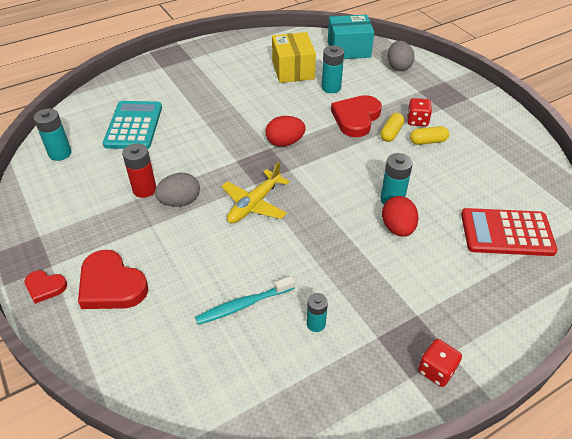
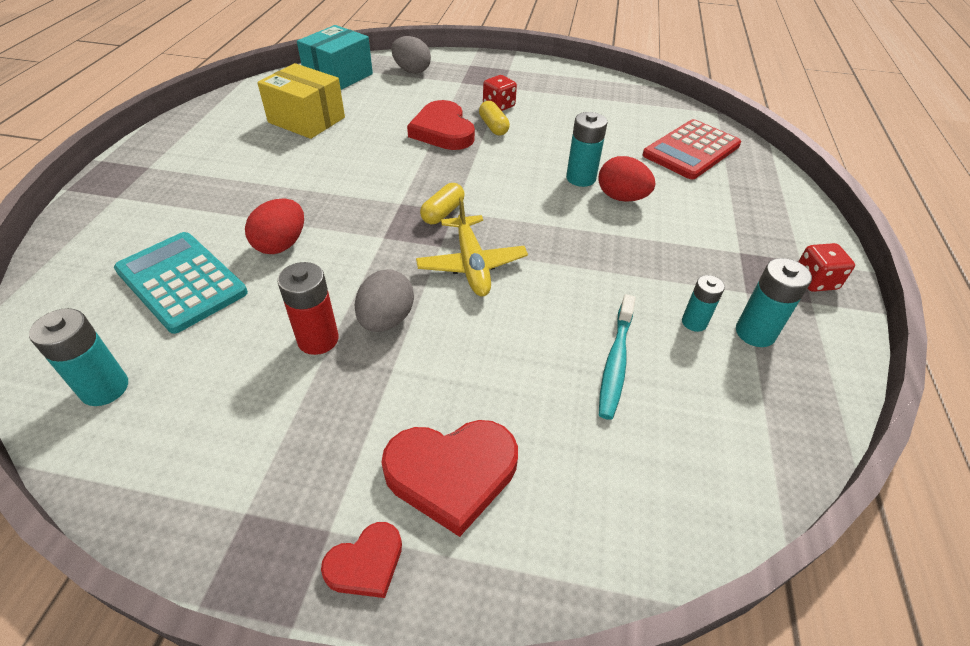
camera: 50 degrees left, 0 degrees up
(285, 142) = (408, 189): red egg -> red egg (281, 244)
(331, 88) = (375, 117): turquoise battery -> turquoise battery (755, 333)
(428, 141) = (533, 117): yellow capsule -> yellow capsule (443, 213)

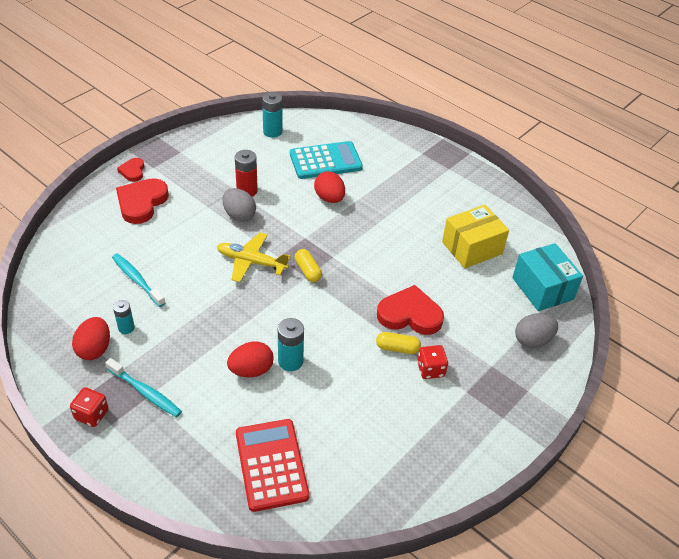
camera: 120 degrees right, 0 degrees up
(739, 256) = (145, 392): none -> turquoise toothbrush
(755, 333) = (94, 349): turquoise battery -> red egg

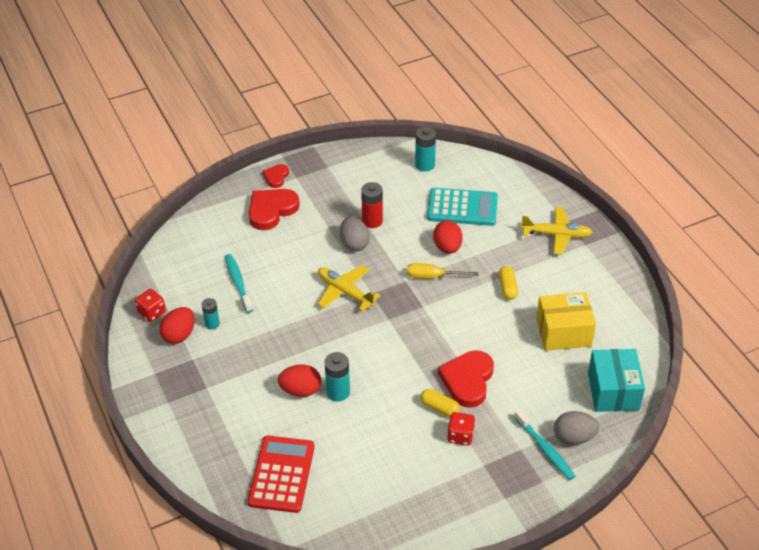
camera: 25 degrees right, 0 degrees up
(92, 415) = (156, 390): red dice -> red dice (152, 312)
(145, 392) = (205, 383): turquoise toothbrush -> turquoise toothbrush (545, 449)
(308, 271) = (392, 313): yellow capsule -> yellow capsule (507, 288)
(329, 227) = (433, 276): none -> yellow screwdriver
(410, 314) = (467, 380): red heart -> red heart turned 105 degrees counterclockwise
(420, 166) = (556, 235): none -> yellow plane

